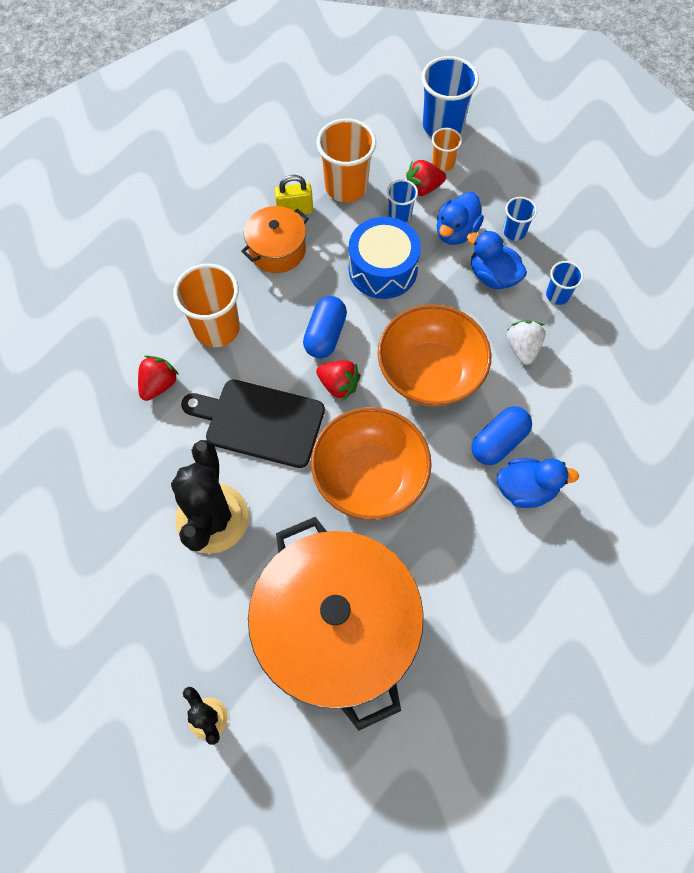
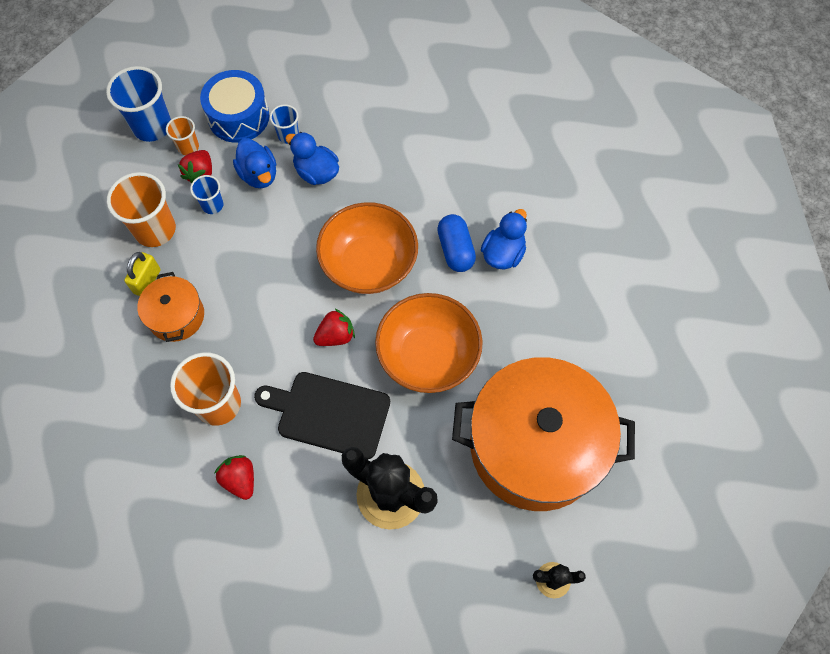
camera: 60 degrees left, 0 degrees up
(260, 422) = (329, 413): black cutting board -> black cutting board turned 60 degrees clockwise
(325, 335) = (284, 321): blue capsule -> none
(383, 269) = (254, 246): blue drum -> blue drum (238, 117)
(493, 276) = (316, 172): blue duck -> blue duck turned 60 degrees clockwise
(522, 348) = (391, 189): white strawberry -> none
(557, 295) = (363, 140): blue cup -> none

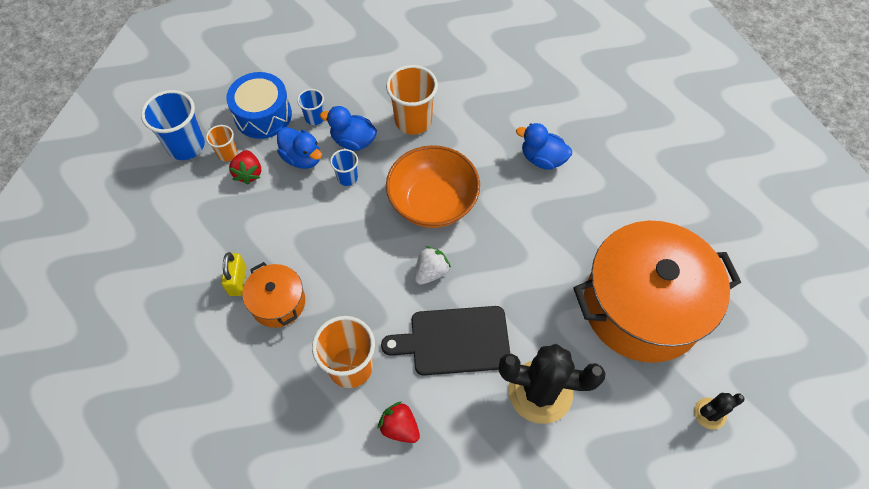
camera: 20 degrees left, 5 degrees down
(155, 230) = (226, 233): orange cup -> orange cup (413, 121)
(212, 205) = (271, 196): blue cup -> blue cup (347, 178)
(335, 336) = (431, 272): red strawberry -> white strawberry
(428, 355) = (518, 262): orange bowl -> none
(455, 250) = (501, 168): blue capsule -> none
(503, 254) = (542, 159): blue duck -> blue duck turned 75 degrees counterclockwise

